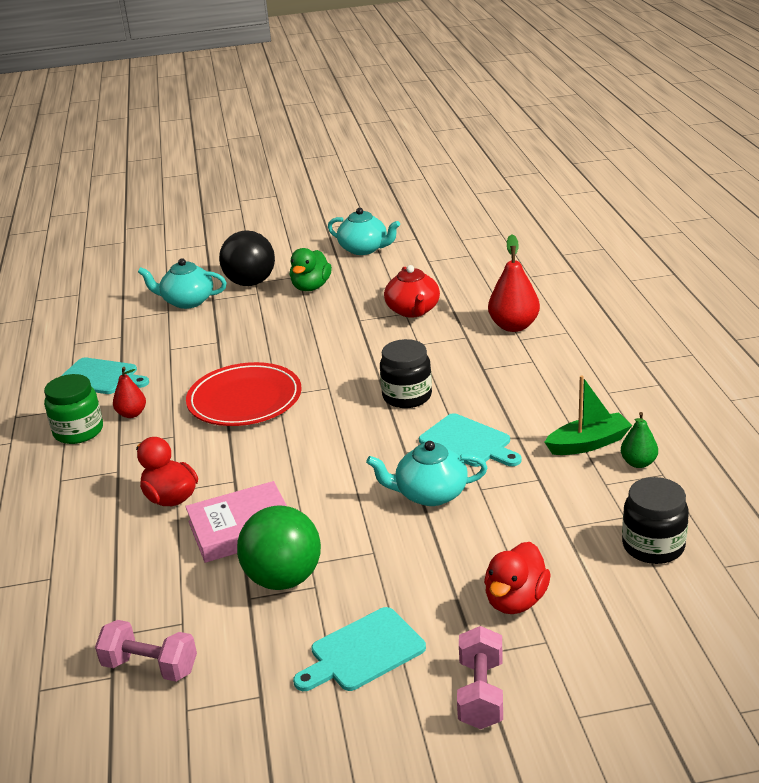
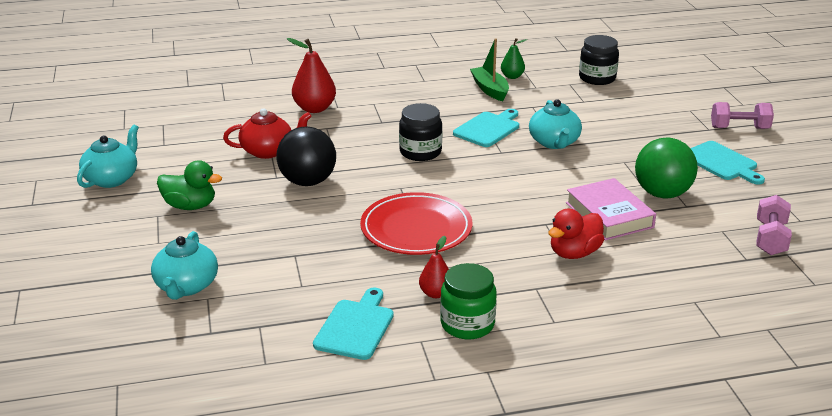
camera: 95 degrees left, 0 degrees up
(250, 283) = (158, 245): black ball -> black ball (308, 181)
(515, 600) = (658, 117): red duck -> none

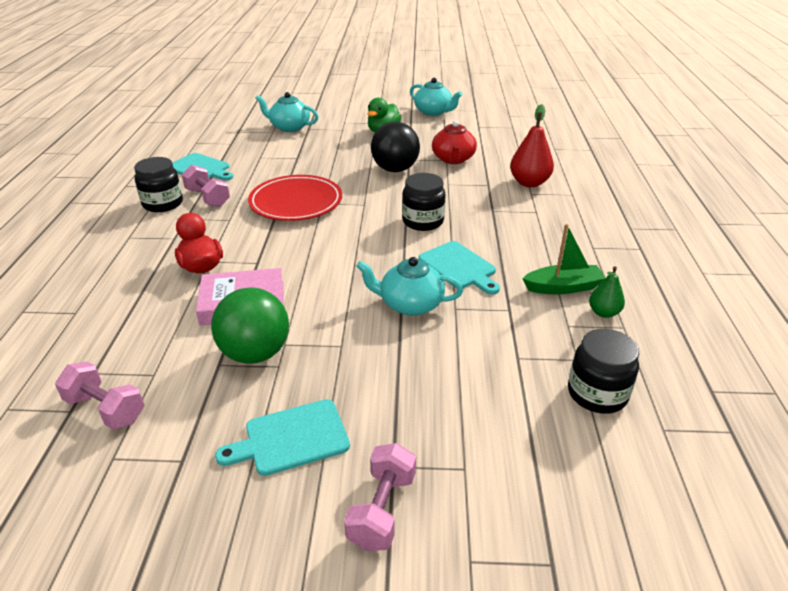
camera: 105 degrees right, 5 degrees up
(436, 293) = (208, 198): red pear -> pink dumbbell
(467, 324) = (163, 204): green jar -> black jar

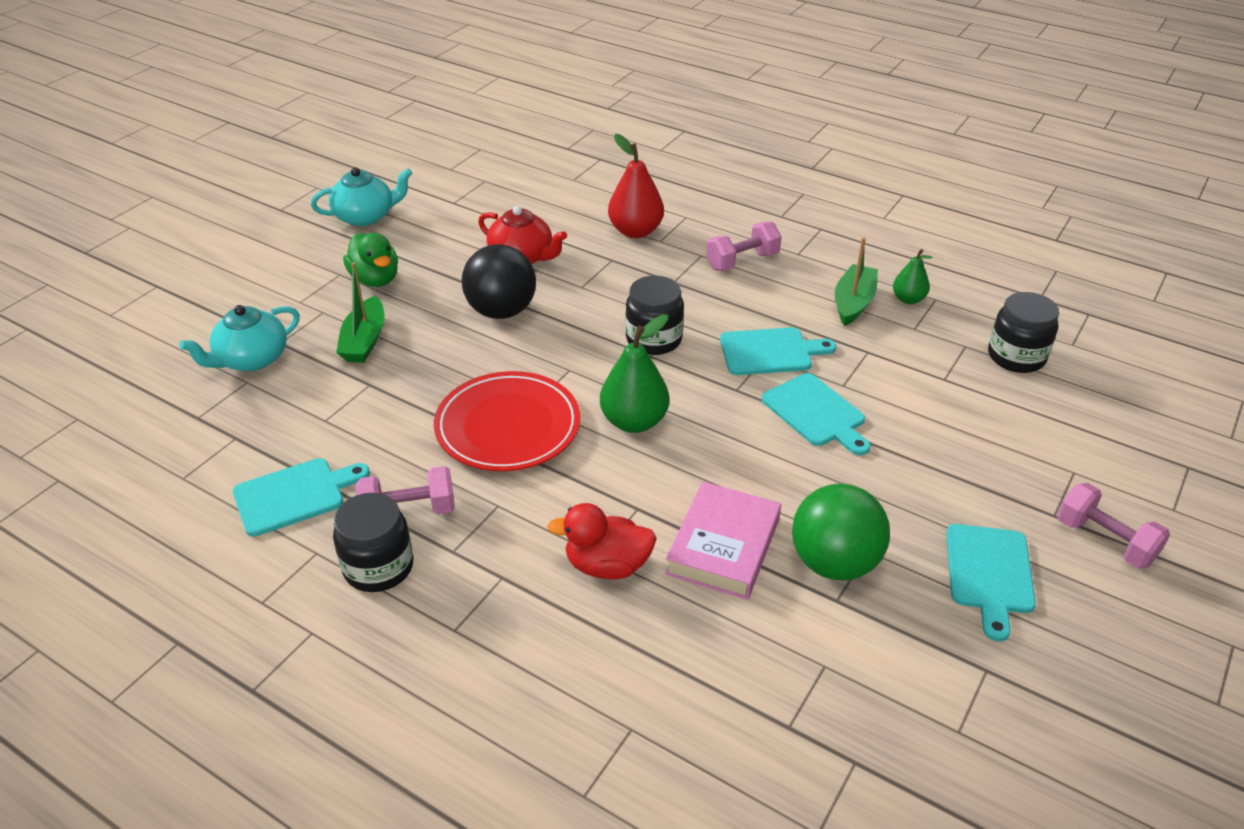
camera: 60 degrees left, 5 degrees up
(105, 409) = (870, 724): pink dumbbell -> pink dumbbell (742, 261)
(330, 145) = (364, 341): none -> green boat
(335, 238) = (634, 421): none -> green pear
(410, 304) = (816, 413): turquoise teapot -> turquoise cutting board

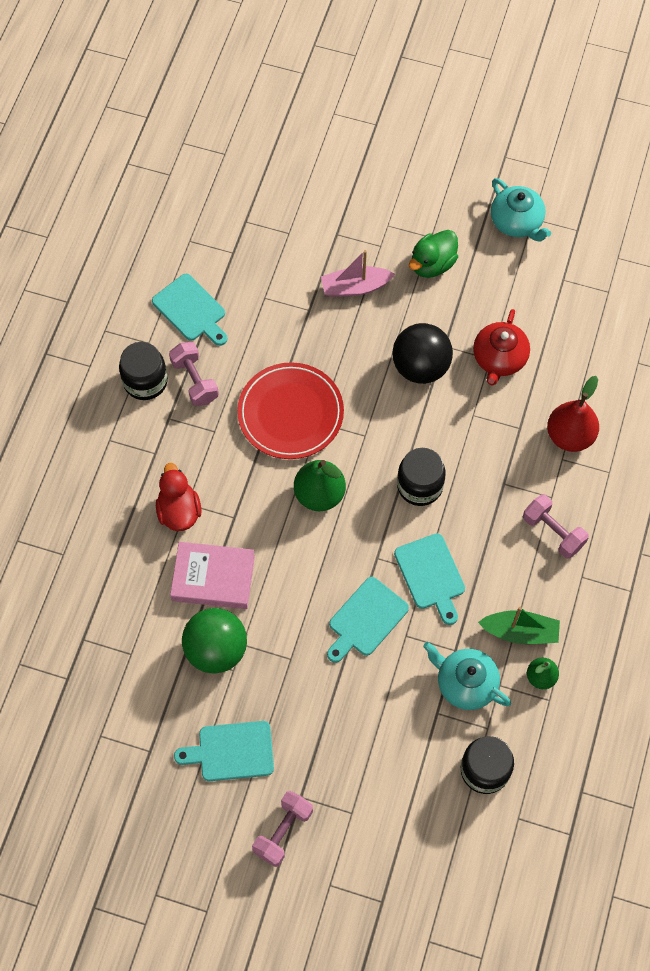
camera: 75 degrees right, 25 degrees up
(251, 359) = (312, 225): turquoise teapot -> turquoise teapot (465, 683)
(364, 341) = (355, 287): green boat -> pink boat

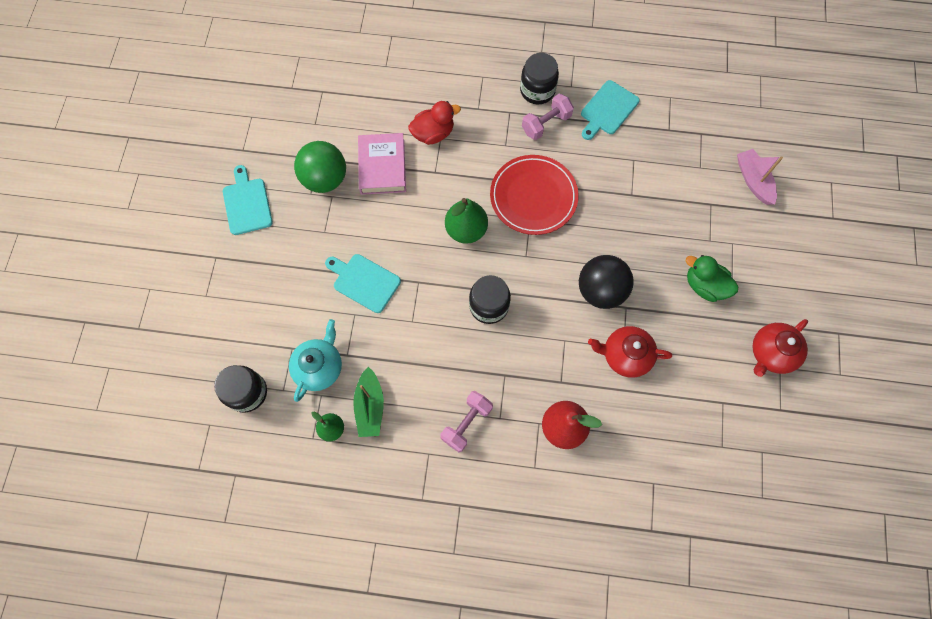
camera: 80 degrees right, 5 degrees up
(283, 831) = (188, 249): pink dumbbell -> none
(355, 287) = (663, 227): pink boat -> pink boat (753, 181)
(431, 575) = (410, 326): turquoise cutting board -> none
(517, 222) = (771, 353): turquoise teapot -> red teapot

